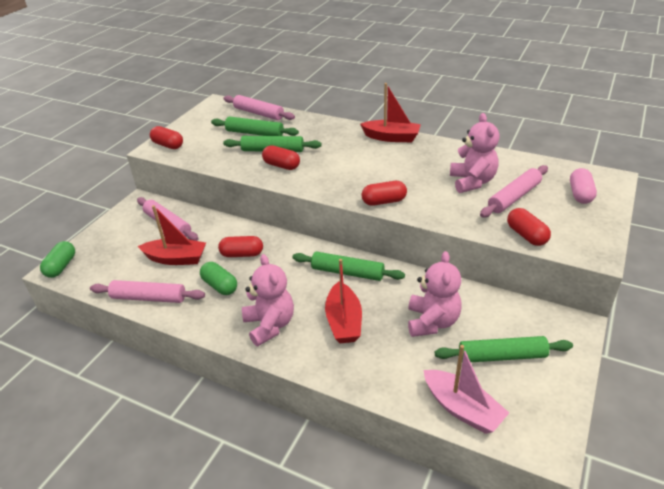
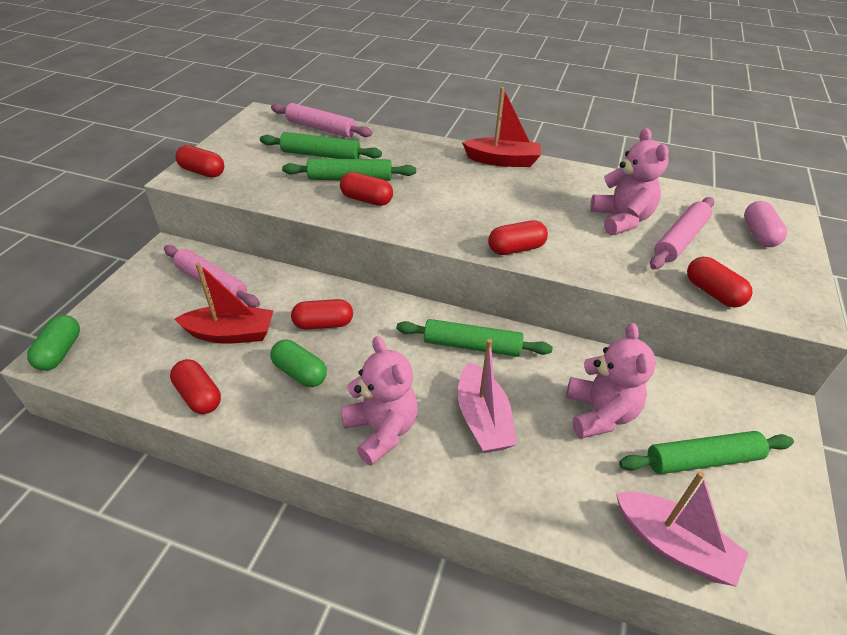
camera: 10 degrees left, 5 degrees up
(149, 298) = (199, 396): pink rolling pin -> red capsule
(344, 321) = (483, 419): red boat -> pink boat

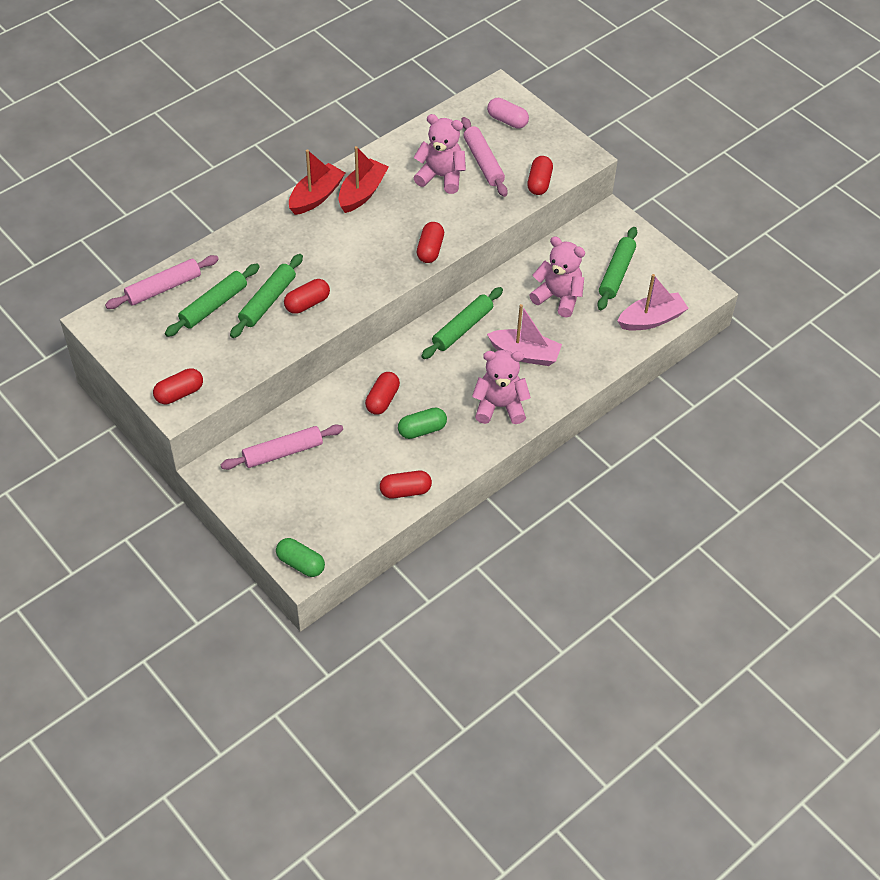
camera: 60 degrees left, 10 degrees up
(231, 334) = (354, 457): red boat -> red boat (362, 193)
(713, 293) = (539, 183): red capsule -> red capsule turned 75 degrees counterclockwise

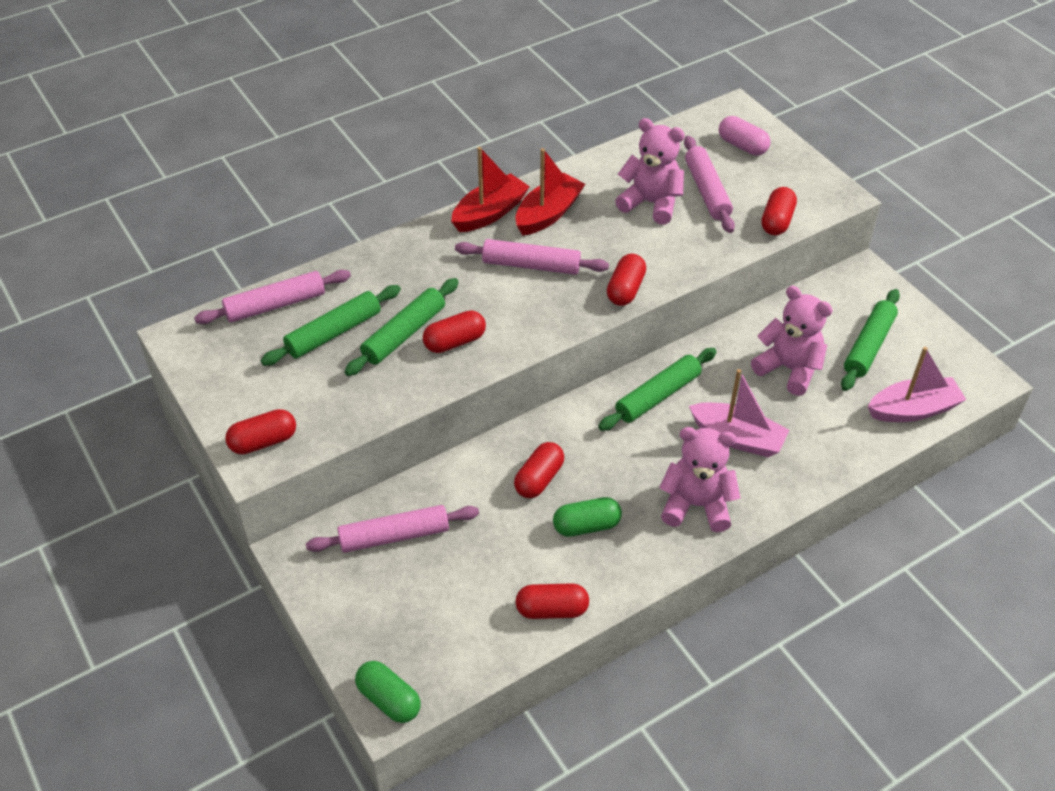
camera: 10 degrees right, 5 degrees down
(355, 237) = (531, 265): none -> pink rolling pin

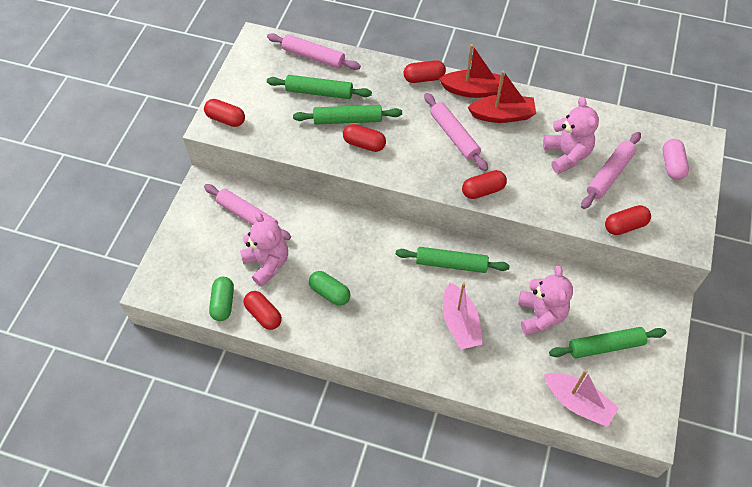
camera: 50 degrees right, 10 degrees up
(389, 699) = (155, 284): green capsule -> green capsule (223, 303)
(539, 479) = (340, 250): red capsule -> red capsule (424, 78)
(696, 505) = (392, 335): pink teddy bear -> pink teddy bear (267, 263)

